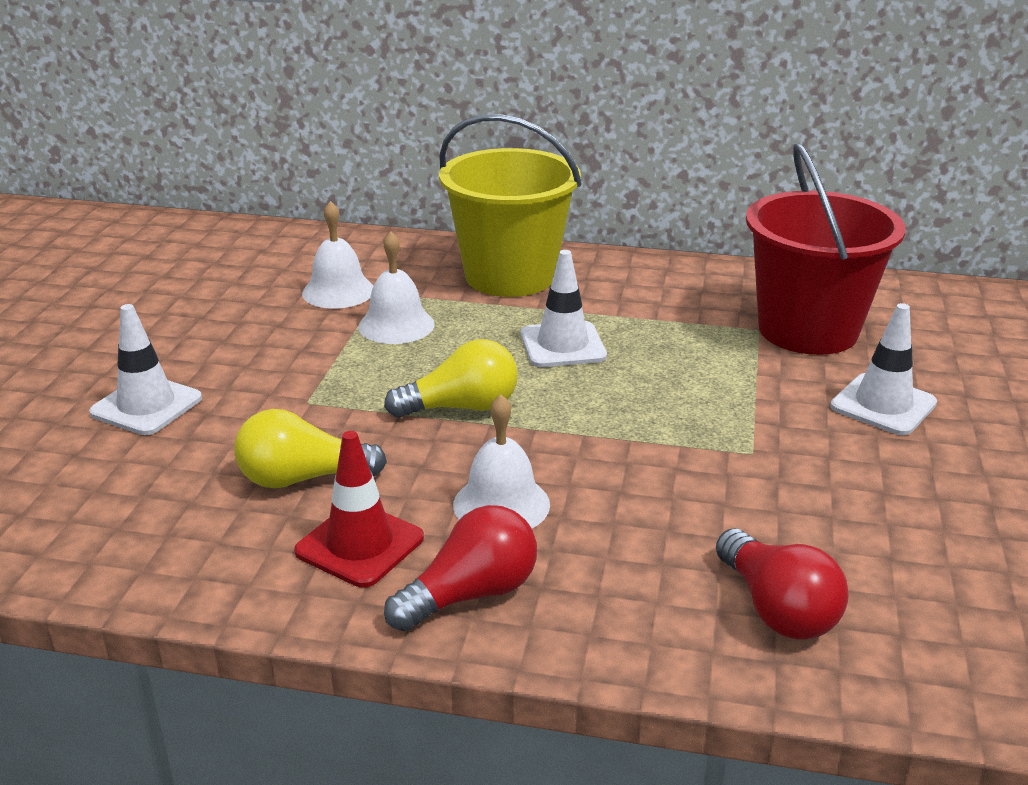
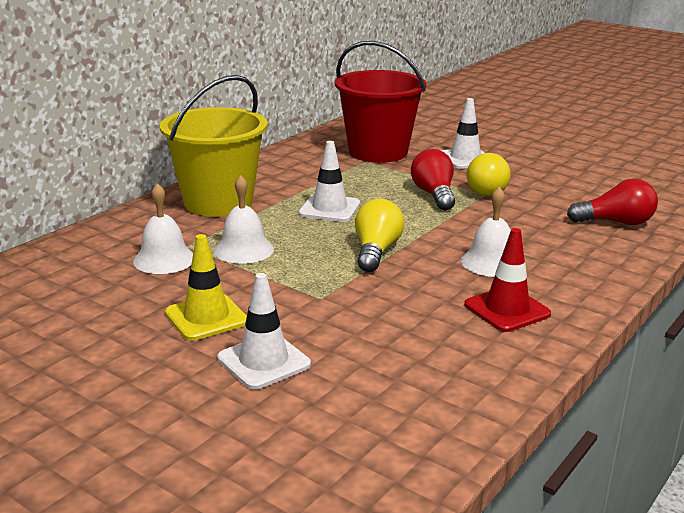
camera: 65 degrees left, 5 degrees down
(223, 350) = (206, 317): none -> yellow traffic cone
(302, 478) = (419, 315): yellow light bulb -> yellow light bulb (488, 189)
(471, 594) = (571, 287): red light bulb -> red light bulb (434, 194)

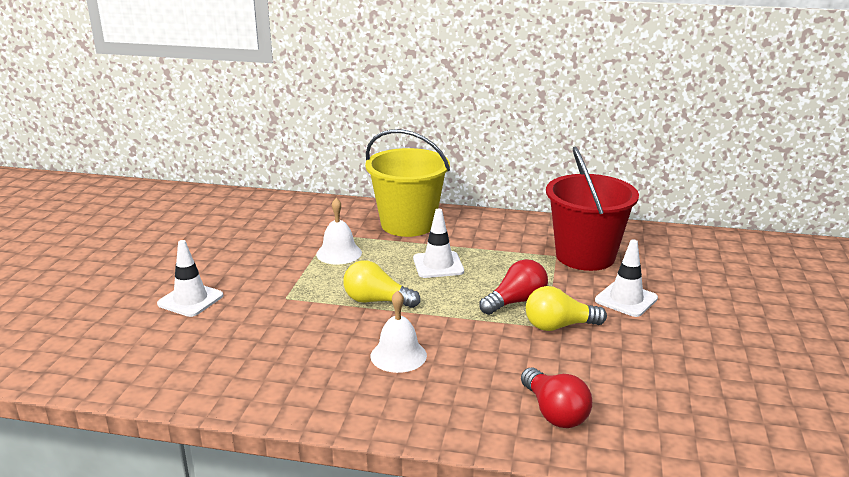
camera: 65 degrees right, 0 degrees up
(164, 259) = (304, 233): white bell -> none
(206, 317) = (235, 268): yellow traffic cone -> none
(376, 251) = (376, 301): yellow light bulb -> yellow light bulb turned 150 degrees counterclockwise
(507, 309) = (316, 378): red traffic cone -> none

